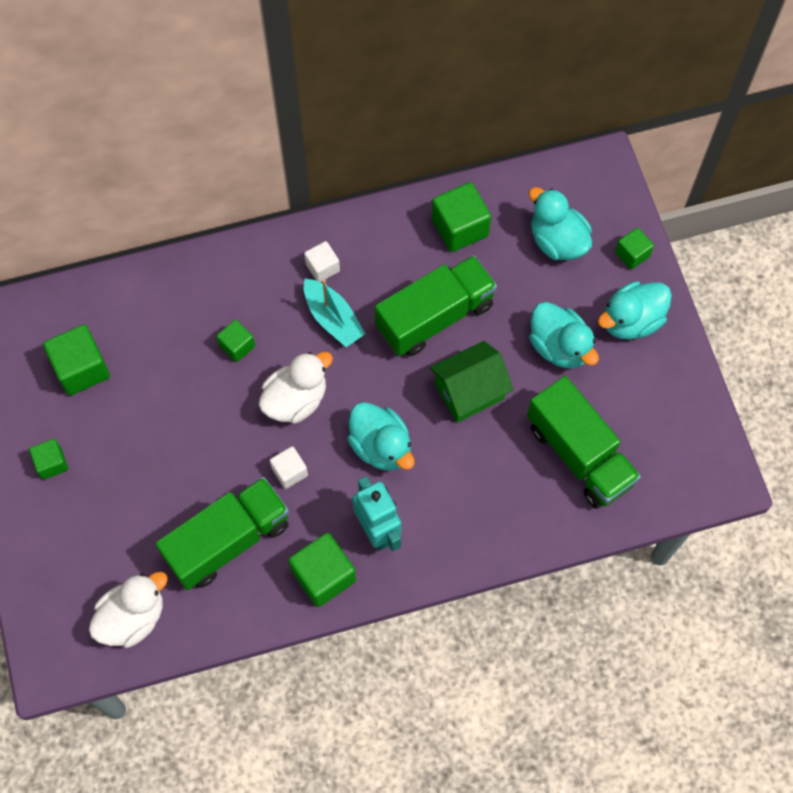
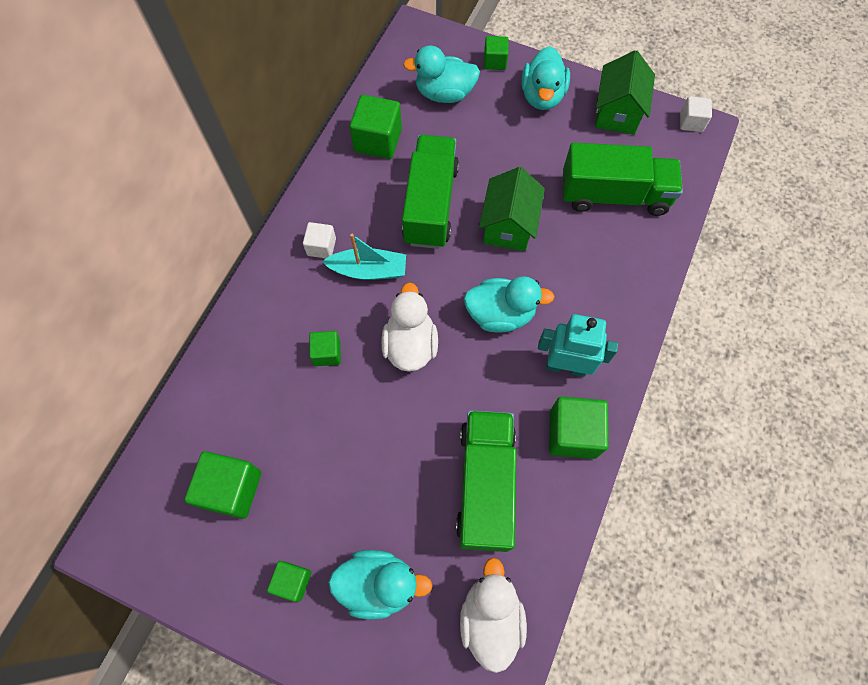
camera: 50 degrees left, 0 degrees up
(289, 472) = (465, 394): white cube -> white cube (691, 122)
(559, 346) = (523, 148): turquoise duck -> turquoise duck (379, 584)
(673, 396) = (617, 113): none -> green house

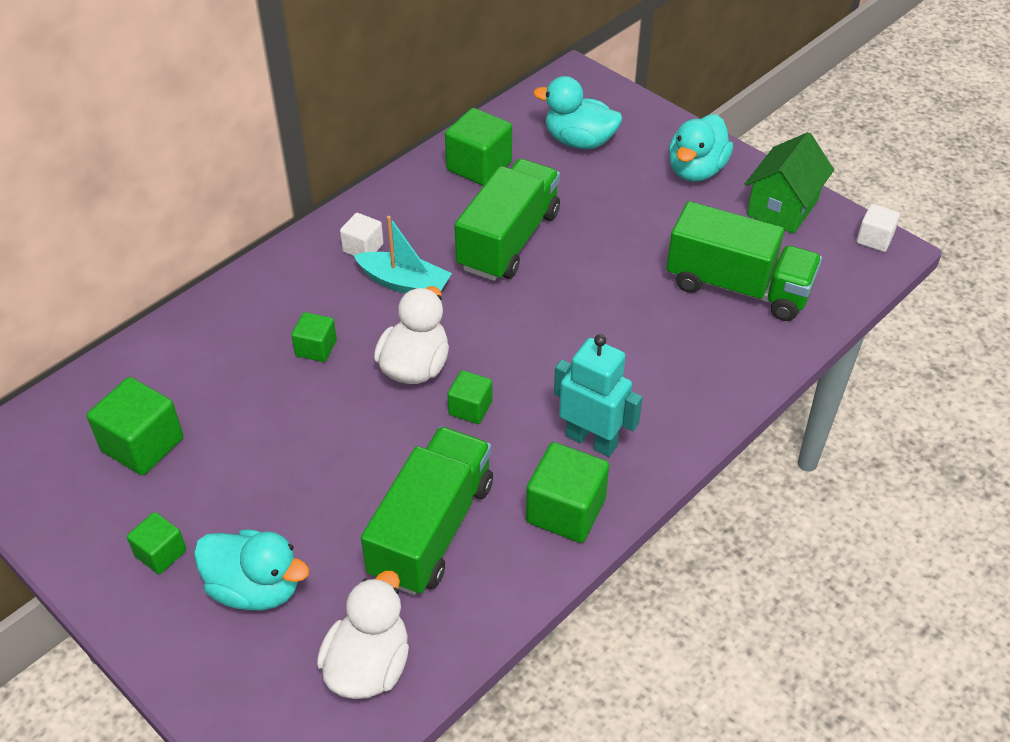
camera: 20 degrees right, 20 degrees down
(495, 61) = (655, 125): green cube -> green cube (470, 408)
(500, 314) = (537, 366): turquoise duck -> none
(508, 226) = (591, 284): green house -> none

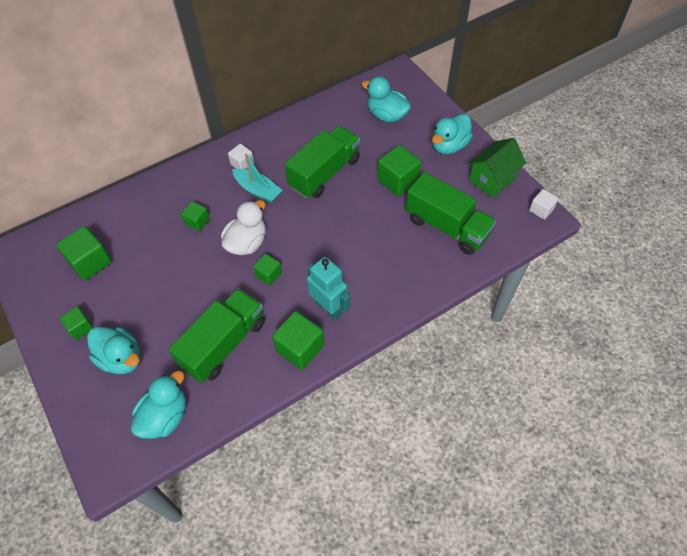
camera: 15 degrees right, 10 degrees up
(368, 665) = (165, 416): white duck -> turquoise duck
(479, 166) = (323, 122): green cube -> green cube (398, 180)

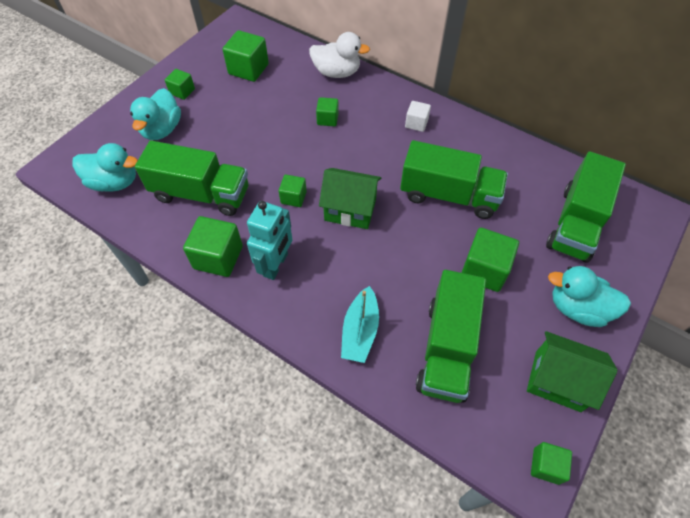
camera: 65 degrees right, 0 degrees up
(247, 243) = (322, 165): white duck -> white duck (337, 73)
(257, 190) = (391, 148): turquoise boat -> turquoise boat (360, 331)
(303, 240) = (350, 210): none -> green house
(386, 115) = (575, 223): turquoise duck -> green truck
(541, 210) = (546, 466): white cube -> green cube

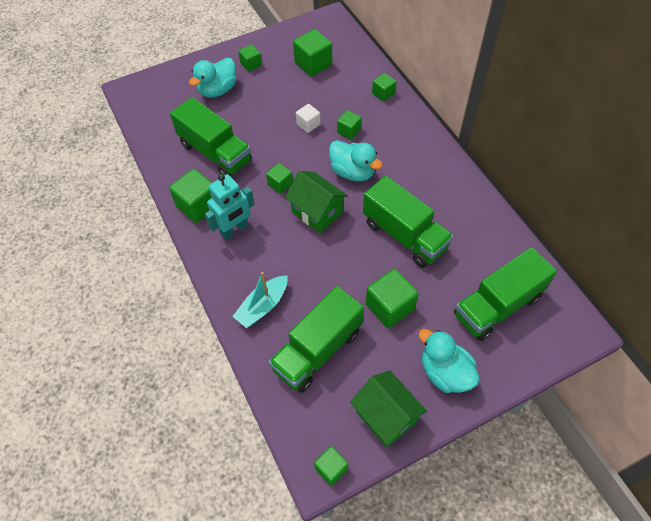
camera: 30 degrees right, 0 degrees up
(114, 182) = (161, 118): turquoise duck -> turquoise duck (353, 172)
(337, 73) = (383, 93): white duck -> green cube
(416, 123) = (420, 163): white cube -> white cube (308, 124)

